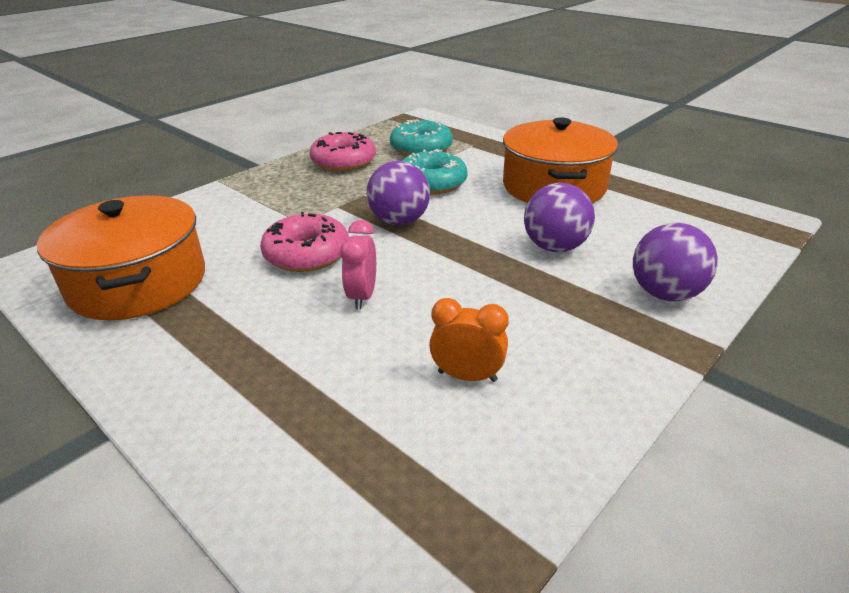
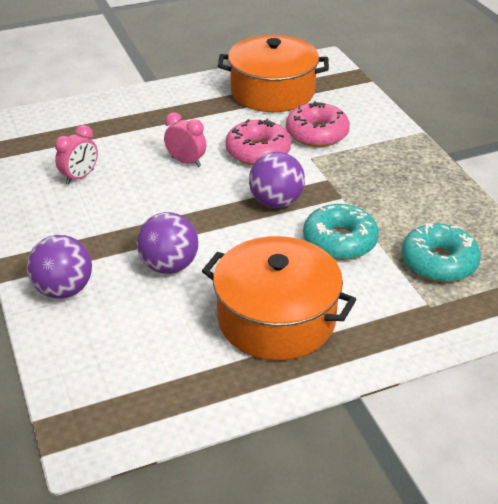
camera: 115 degrees right, 5 degrees up
(344, 162) = (428, 202): pink donut -> pink donut (317, 133)
(467, 376) = (80, 177): orange clock -> pink clock

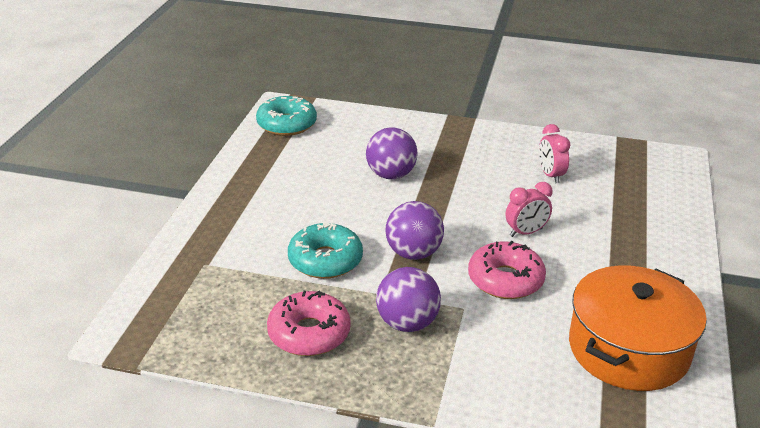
camera: 125 degrees right, 5 degrees down
(64, 289) = (413, 132): purple ball -> purple ball (407, 323)
(276, 319) = (284, 194): orange pot -> none
(317, 133) = (505, 335): pink donut -> pink donut (309, 333)
(438, 262) = (237, 297): turquoise donut -> turquoise donut (287, 124)

